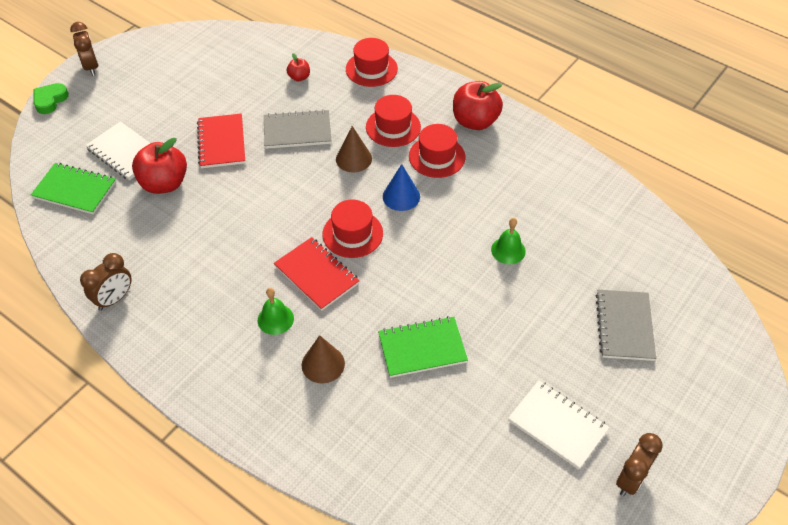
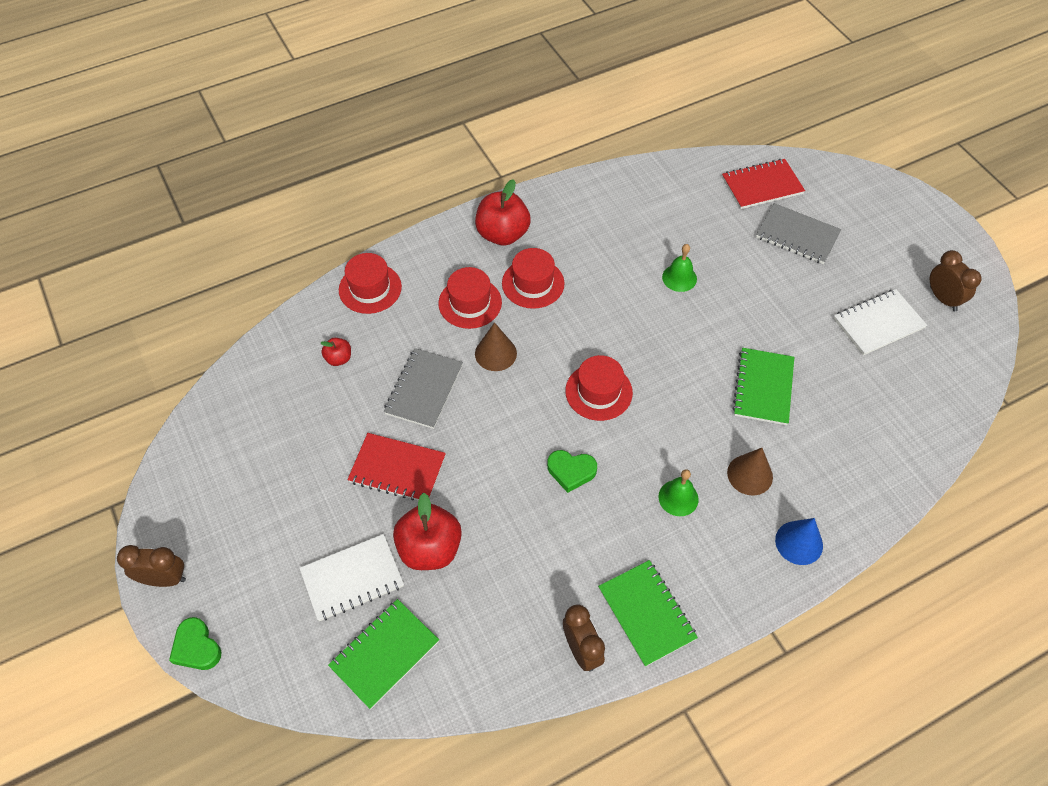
camera: 65 degrees left, 5 degrees up
(160, 330) = (646, 613): none -> green notebook
(267, 241) = (571, 471): none -> green heart
(316, 275) = (637, 442): red notebook -> red notebook (762, 186)
(401, 196) = (570, 333): blue cone -> blue cone (799, 542)

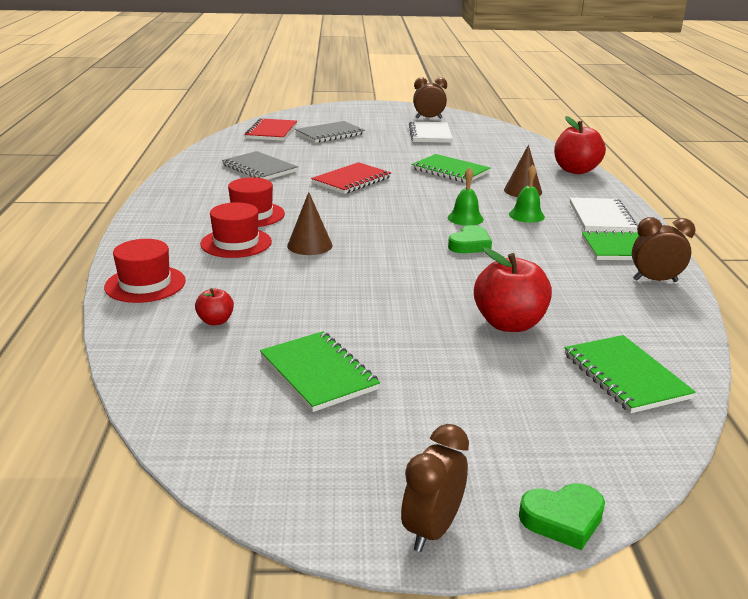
camera: 65 degrees left, 30 degrees down
(299, 451) = (318, 373): none -> green notebook
(352, 578) = (519, 375): white notebook -> white notebook (601, 217)
(397, 469) = (398, 319): red notebook -> red notebook (351, 180)
(424, 389) = (313, 285): grey notebook -> grey notebook (259, 168)
(502, 234) = (177, 213): red apple -> red apple (575, 170)
(598, 392) = (398, 217): red hat -> none
(679, 278) = (320, 169): green bell -> green bell (465, 218)
(799, 542) = (590, 191): blue cone -> none

